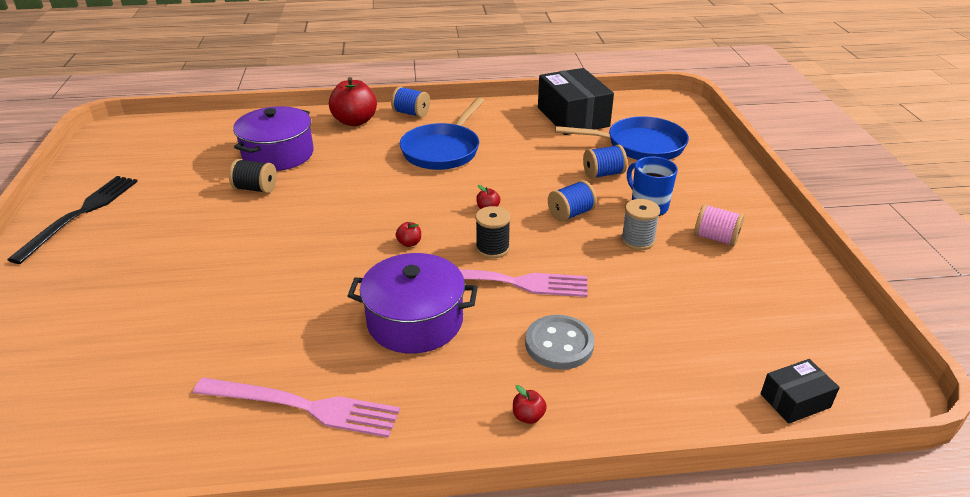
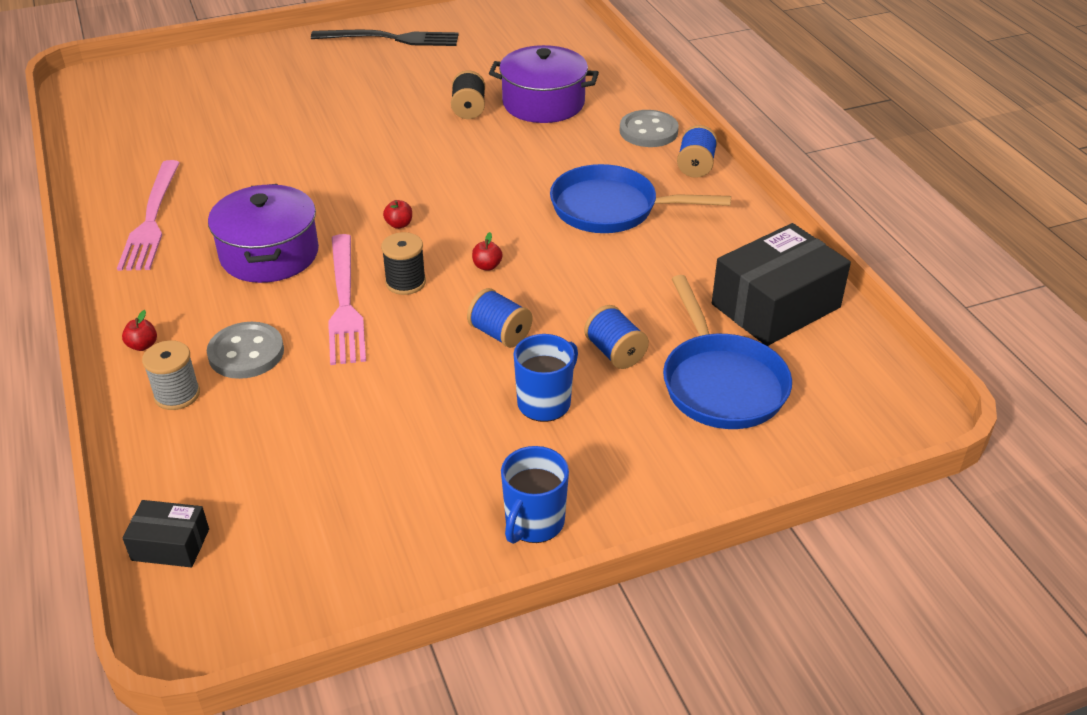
camera: 75 degrees right, 5 degrees up
(355, 121) = (648, 131): red apple -> grey button
(637, 240) = (457, 398): grey spool -> grey spool (177, 395)
(715, 238) = (486, 474): pink spool -> none
(760, 226) = (533, 523): none -> blue mug
(795, 400) = (170, 544): black box -> black box turned 45 degrees counterclockwise

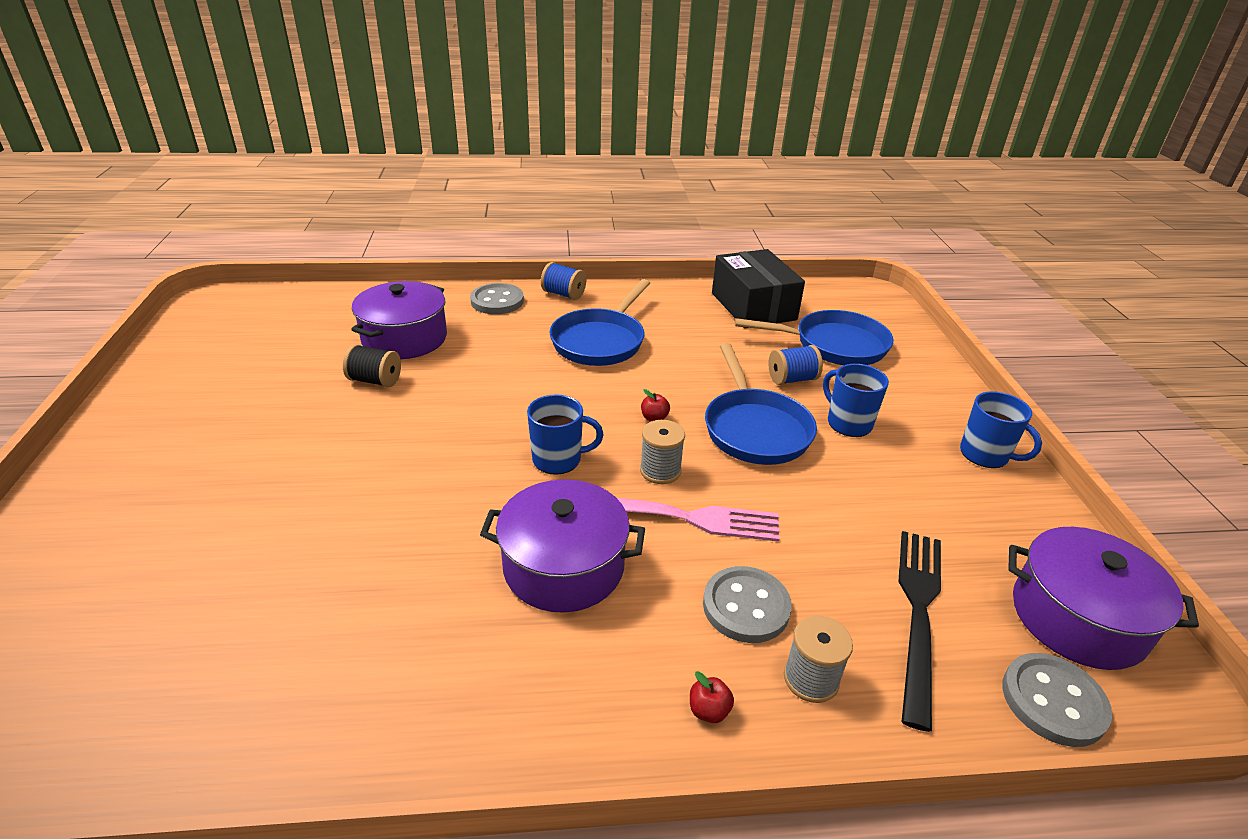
camera: 75 degrees left, 5 degrees down
(152, 219) = (416, 684): pink fork -> none
(170, 544) = (1053, 701): black box -> grey button
(275, 577) = (1078, 618): none -> purple pot
(391, 39) = (161, 405): black fork -> black fork (918, 613)
(399, 224) = (558, 459): red apple -> blue mug
(405, 282) = (660, 470): black spool -> grey spool
(500, 333) = (755, 429): blue spool -> blue pan

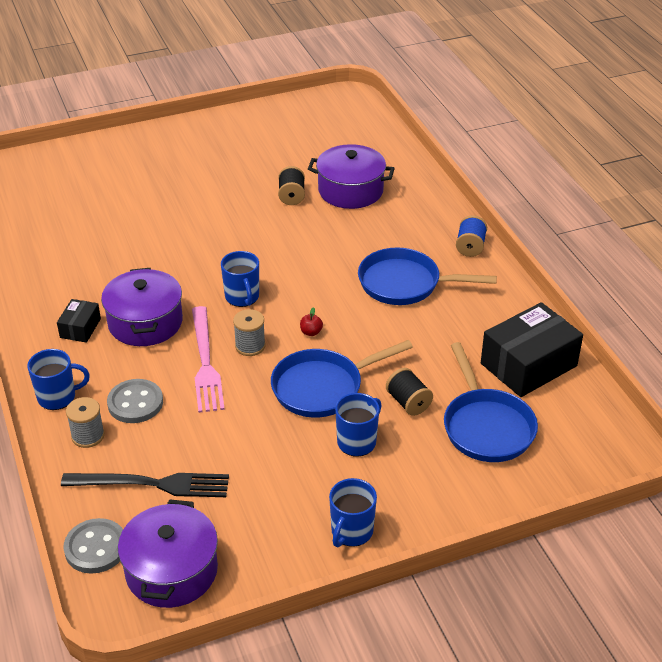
camera: 75 degrees right, 5 degrees up
(497, 301) = (434, 216): grey button -> none
(538, 653) = (80, 328): none -> black box
(709, 710) = (58, 397): red apple -> blue mug
(792, 379) = (408, 402): blue spool -> black spool

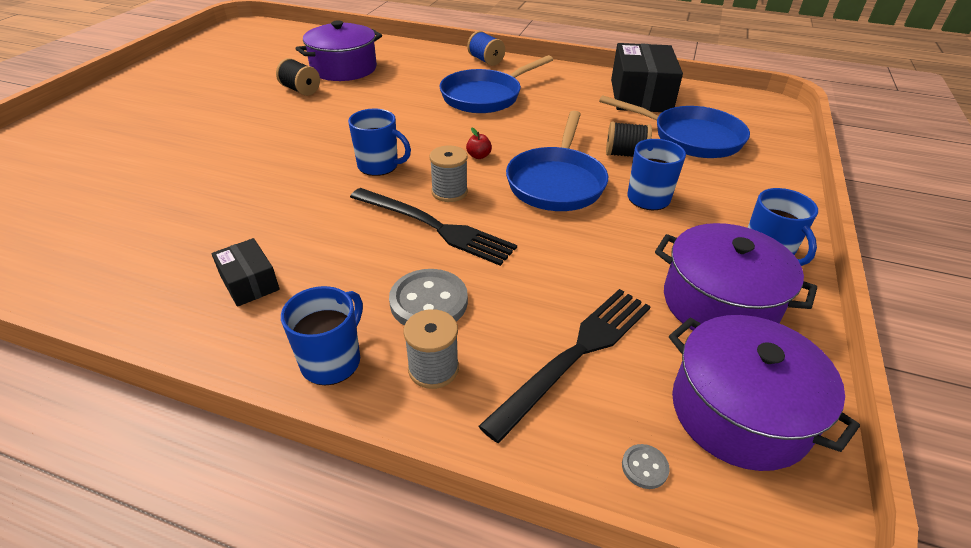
camera: 50 degrees left, 0 degrees up
(96, 548) = (644, 467): grey button -> grey button, size x0.45
(145, 322) = (318, 234): purple pot -> purple pot (719, 303)
(205, 363) = (434, 227): pink fork -> black fork

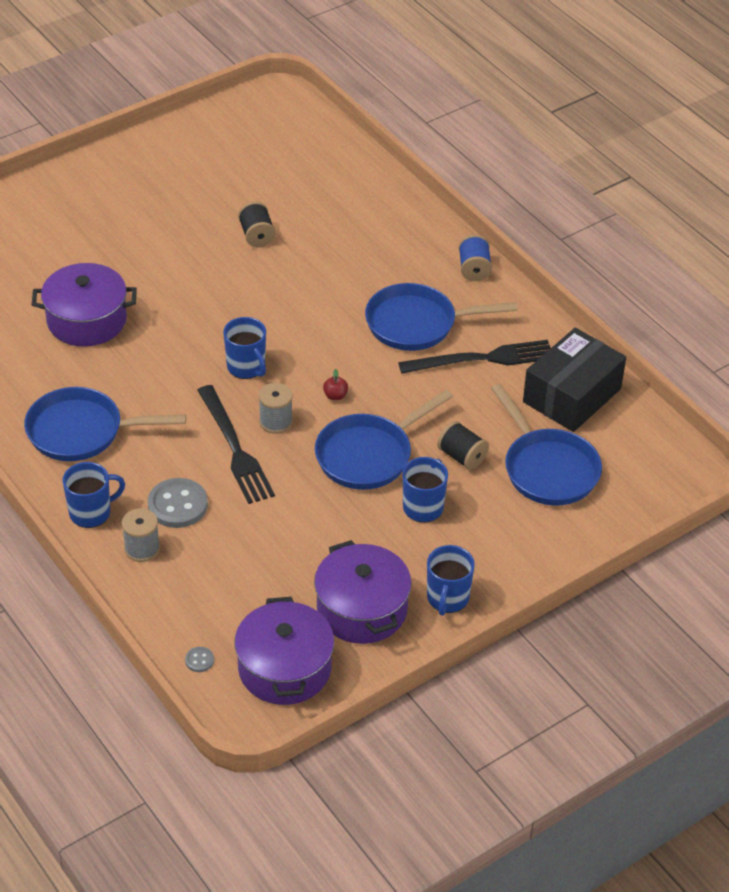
camera: 35 degrees right, 5 degrees up
(249, 283) = (82, 431): black box -> blue pan
(344, 68) = (321, 219): purple pot -> purple pot (87, 320)
(576, 355) = (230, 587): black fork -> black fork (482, 359)

